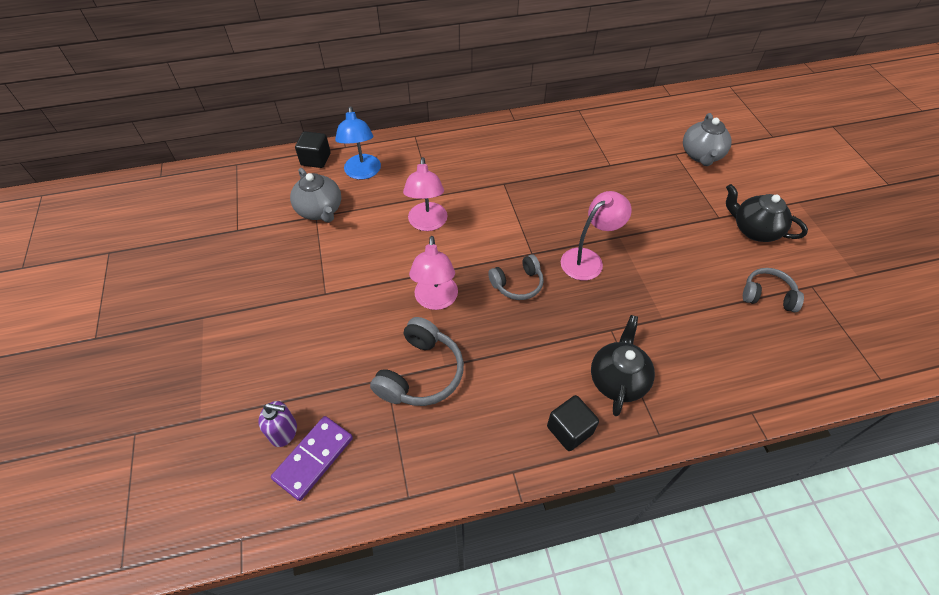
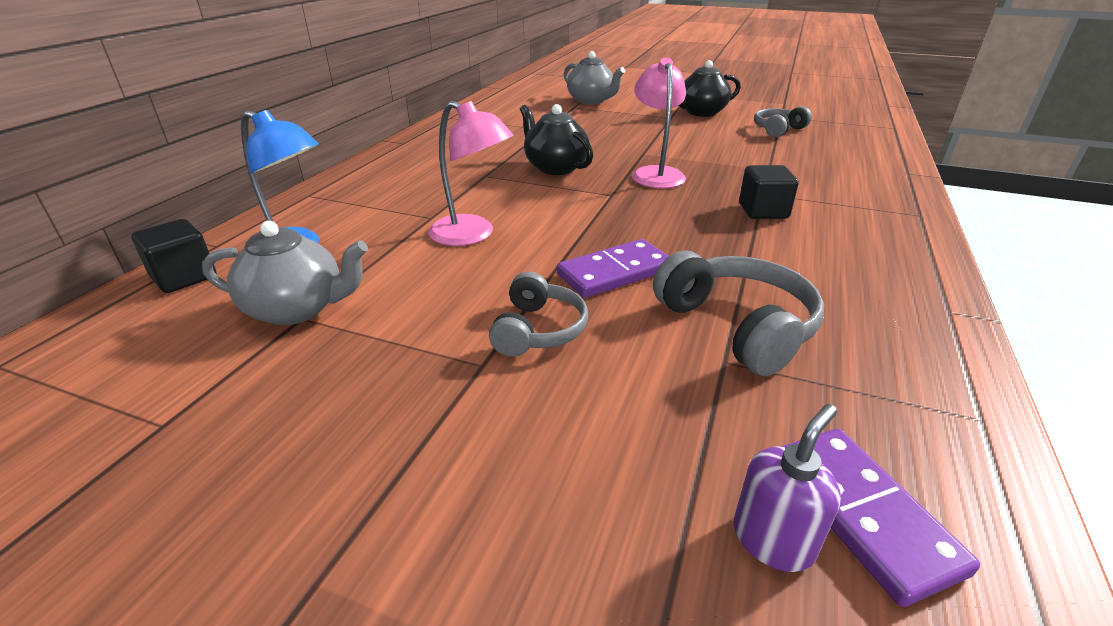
camera: 55 degrees left, 20 degrees down
(436, 300) = (614, 272): pink lamp -> purple domino
(517, 284) = (648, 215): grey headphones -> grey headphones (538, 330)
(569, 430) = (894, 256): black cube -> black cube (763, 211)
(617, 379) = (834, 210): black teapot -> black teapot (555, 167)

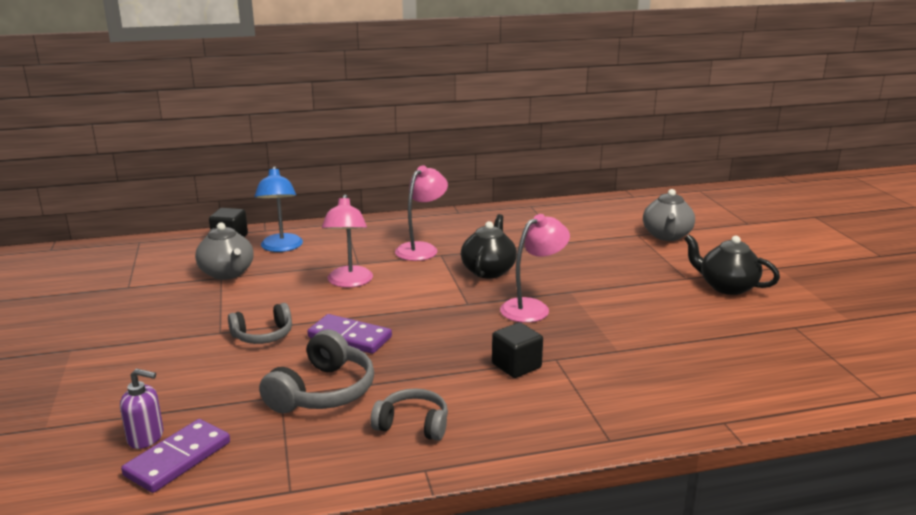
camera: 55 degrees right, 10 degrees down
(455, 179) = (421, 249): none -> pink lamp
(778, 130) = (742, 334): grey headphones -> grey headphones (413, 425)

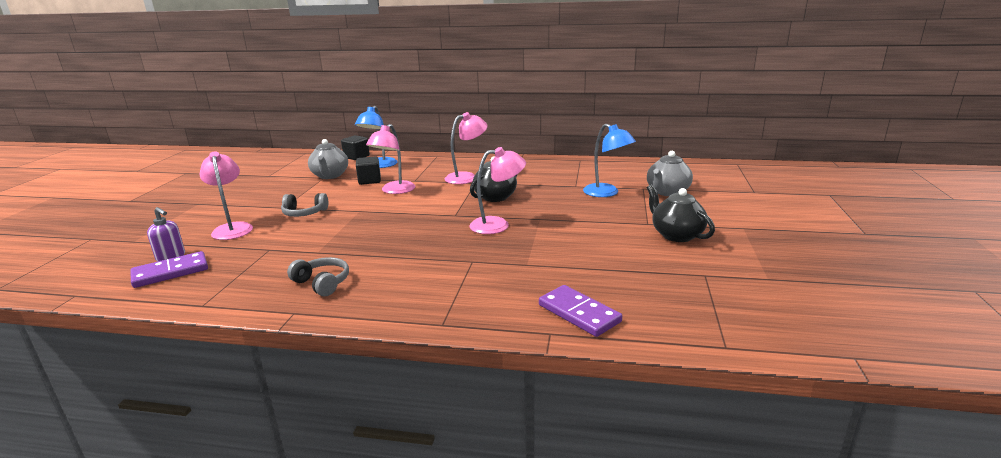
camera: 25 degrees right, 0 degrees up
(183, 377) = (232, 228): none -> pink lamp
(323, 392) = (295, 252): grey headphones -> none
(350, 337) = (353, 223): purple domino -> purple domino (579, 313)
(516, 366) = (438, 260): black cube -> black cube (369, 180)
(607, 246) = (606, 193): none -> blue lamp

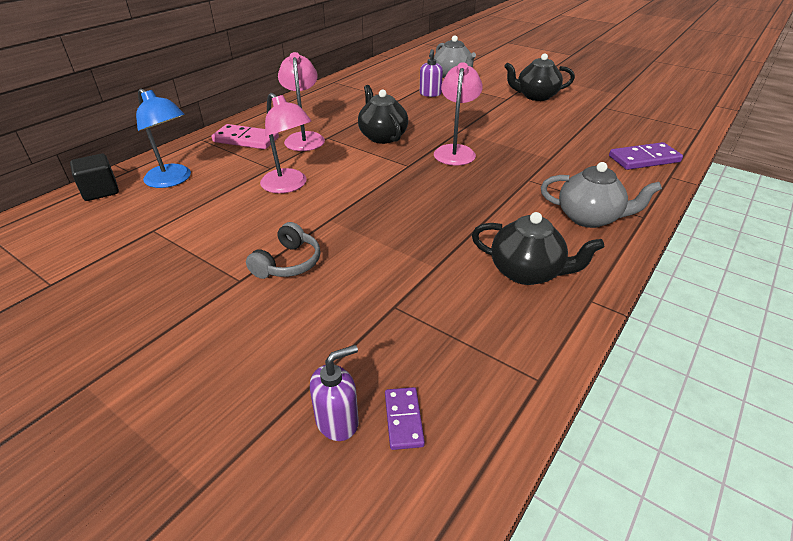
camera: 65 degrees left, 15 degrees up
(170, 272) = (403, 419): purple domino -> purple domino, size x0.57
(232, 228) = (274, 340): pink lamp -> none
(322, 283) = (527, 272): grey headphones -> black teapot
(330, 176) = (153, 224): grey teapot -> grey teapot (589, 218)
(369, 180) = (225, 196): black cube -> none
(447, 165) = (246, 140): none -> pink domino
(606, 193) = (430, 94): blue lamp -> purple soap dispenser

